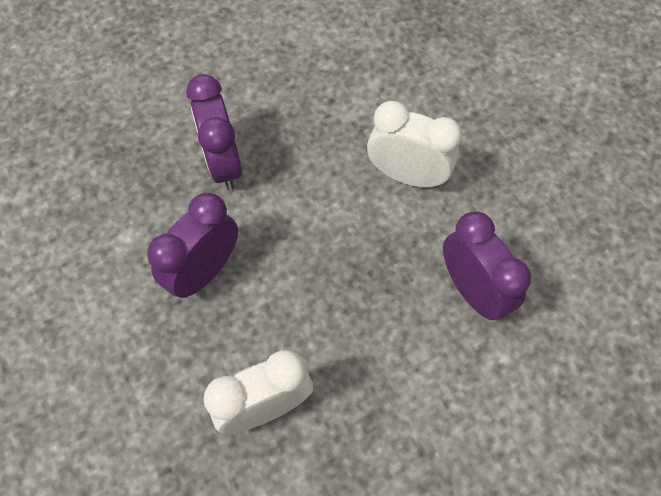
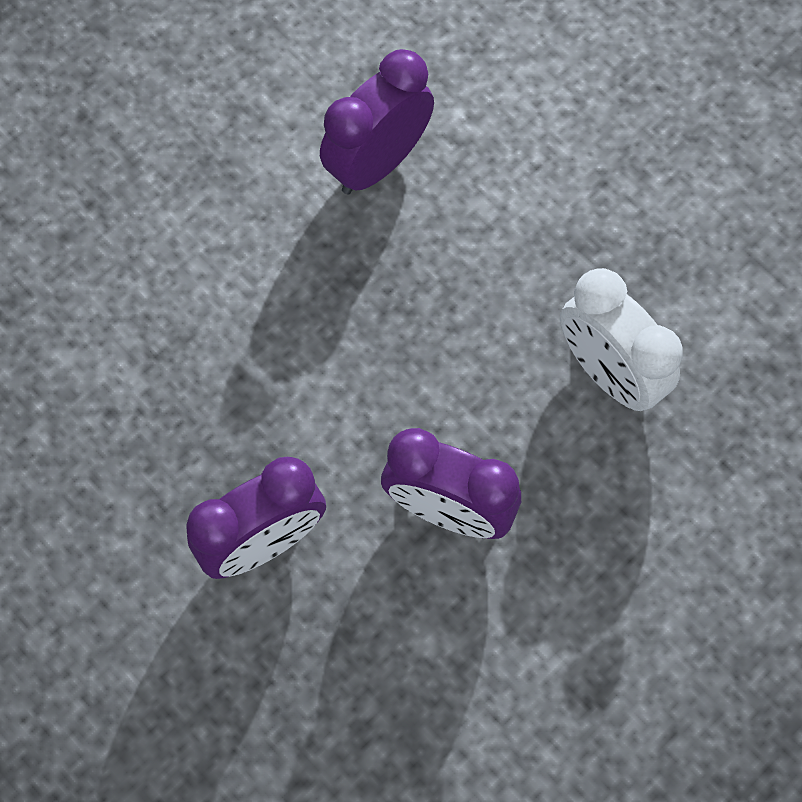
camera: 105 degrees left, 5 degrees up
(407, 175) = (221, 275): white clock -> none

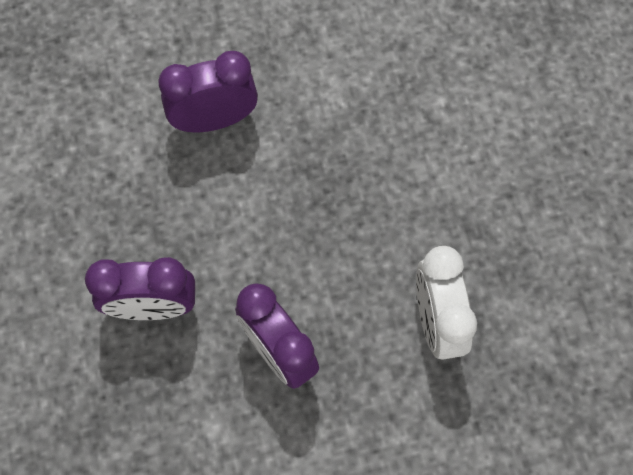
camera: 30 degrees right, 0 degrees up
(378, 163) = (370, 106): purple clock -> purple clock (214, 120)

